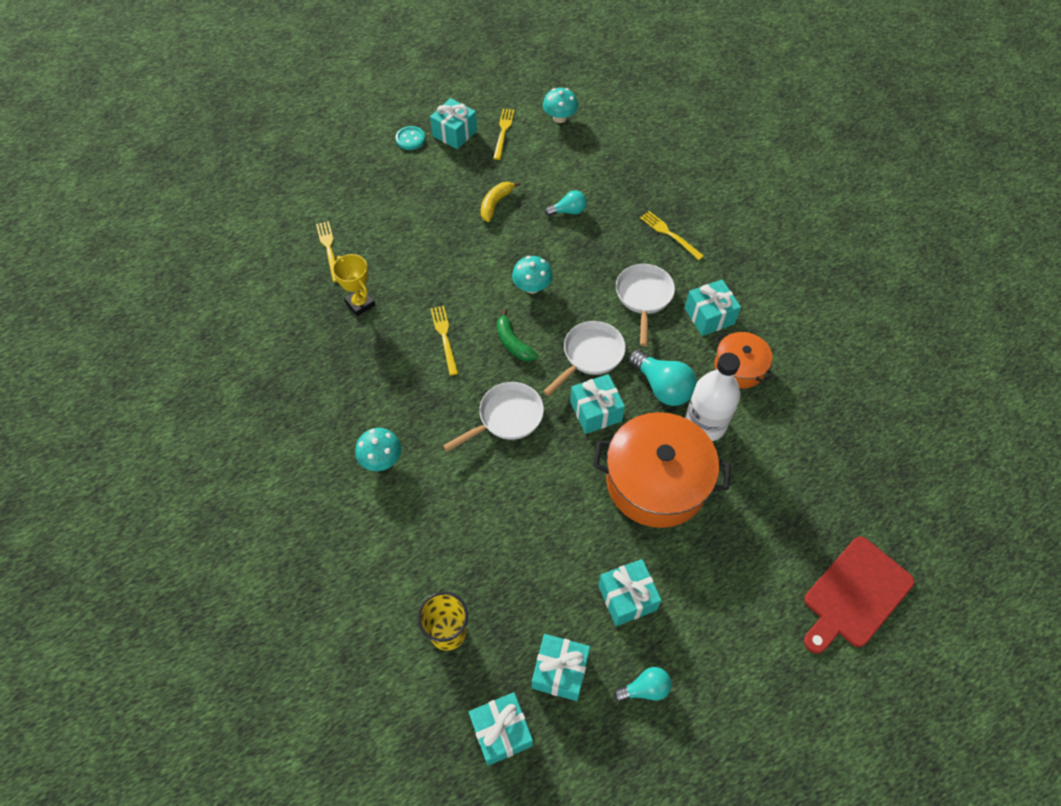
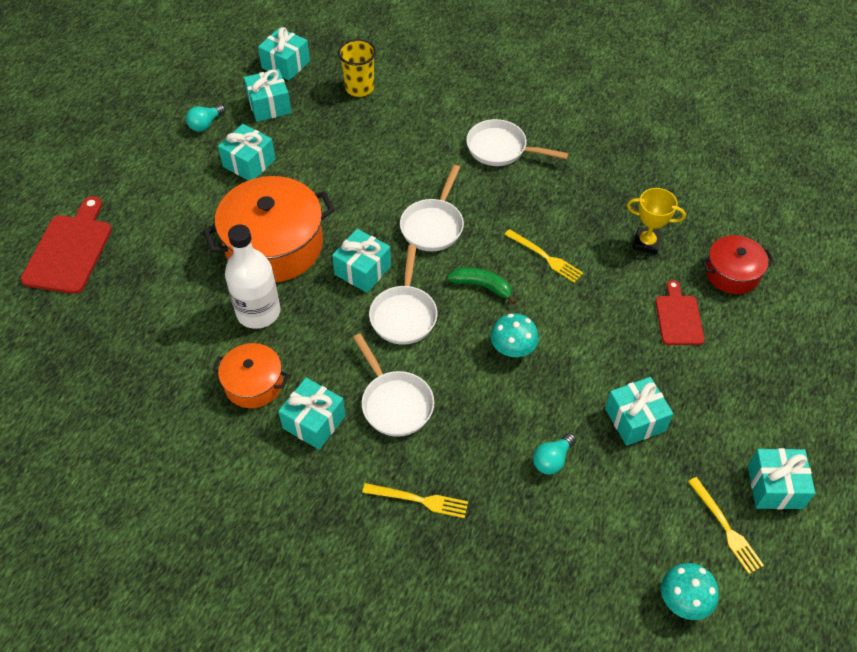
camera: 145 degrees right, 5 degrees down
(329, 249) = (732, 273): yellow fork -> red pot
(381, 459) = (501, 149): turquoise mushroom -> white pan
(400, 243) = (678, 317): none -> red cutting board
(410, 139) = (810, 445): turquoise button -> none
(495, 204) = (635, 419): yellow banana -> turquoise gift
(662, 387) = (317, 323): turquoise light bulb -> none

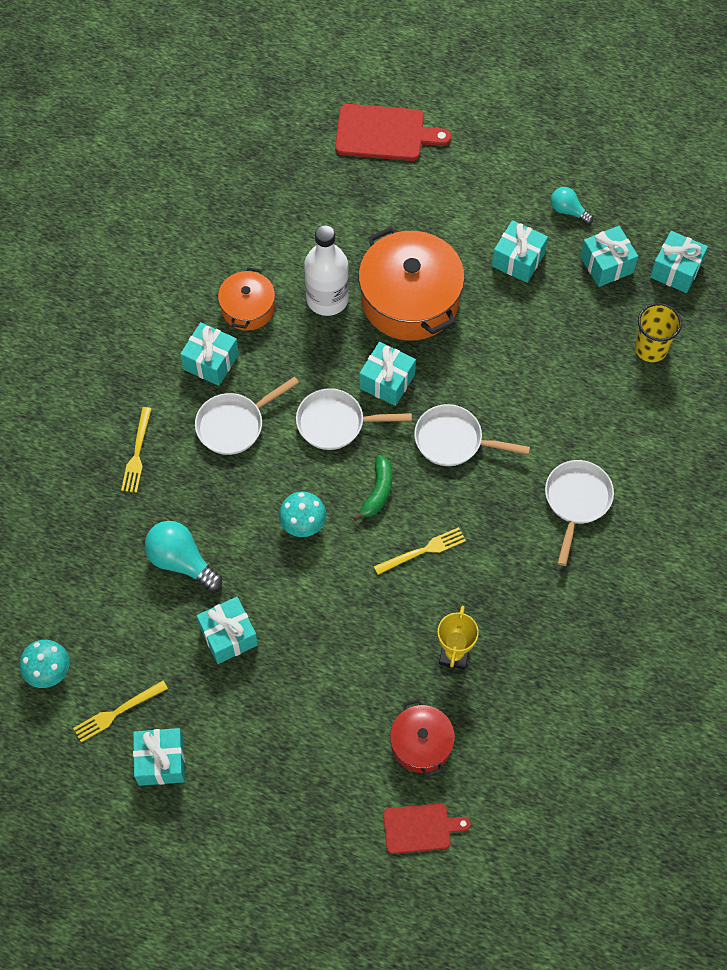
camera: 85 degrees right, 10 degrees up
(545, 257) = (423, 551): yellow fork -> yellow fork turned 150 degrees counterclockwise
(552, 460) = (181, 561): turquoise light bulb -> turquoise light bulb, size x1.66
(678, 317) = (355, 683): red cutting board -> red cutting board (420, 828)

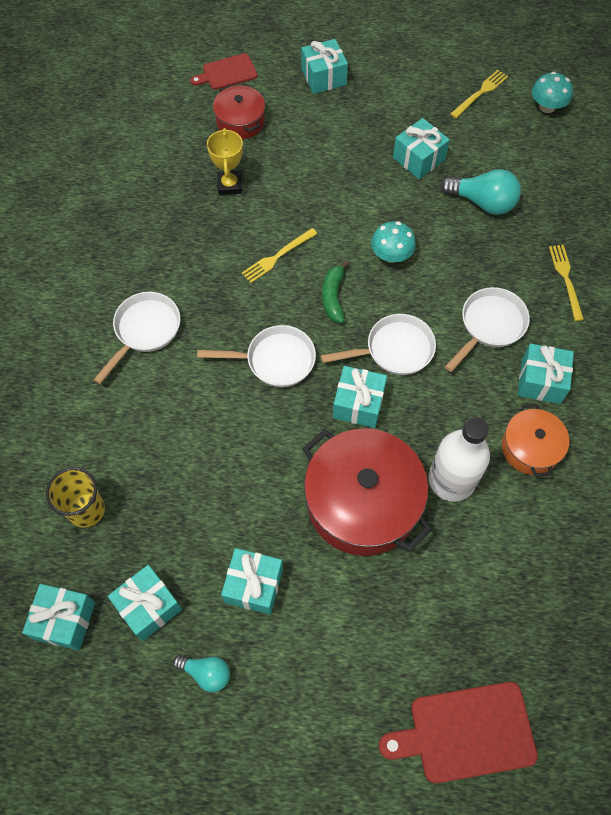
camera: 165 degrees right, 0 degrees up
(161, 761) = (433, 71): turquoise gift -> turquoise gift (323, 77)
(410, 299) = (362, 502): orange pot -> red pot
(576, 501) = (144, 331): white pan -> white pan turned 150 degrees counterclockwise

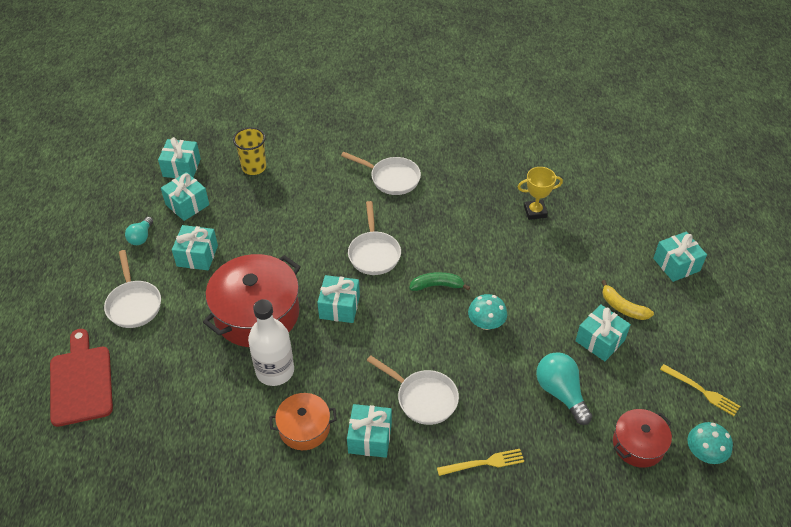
camera: 85 degrees right, 15 degrees down
(227, 73) = (656, 199): red cutting board -> none
(240, 121) = (604, 212): red pot -> red pot (638, 444)
(277, 256) = (470, 247): yellow fork -> none
(377, 132) = (622, 307): none -> yellow banana
(394, 350) = (391, 328): white pan -> white pan (134, 304)
(482, 202) = (560, 393): turquoise light bulb -> turquoise light bulb turned 135 degrees clockwise

